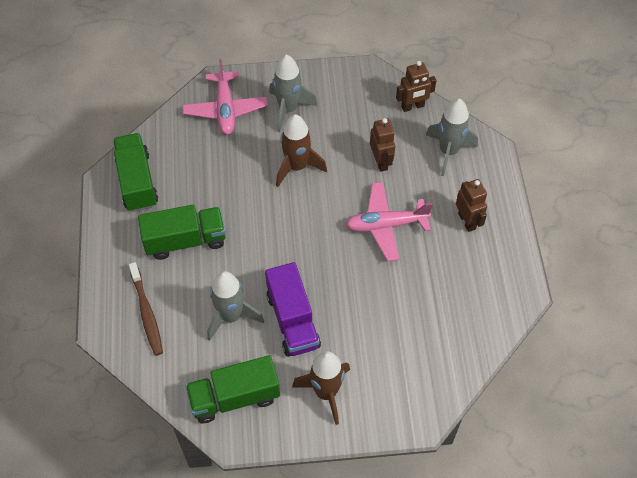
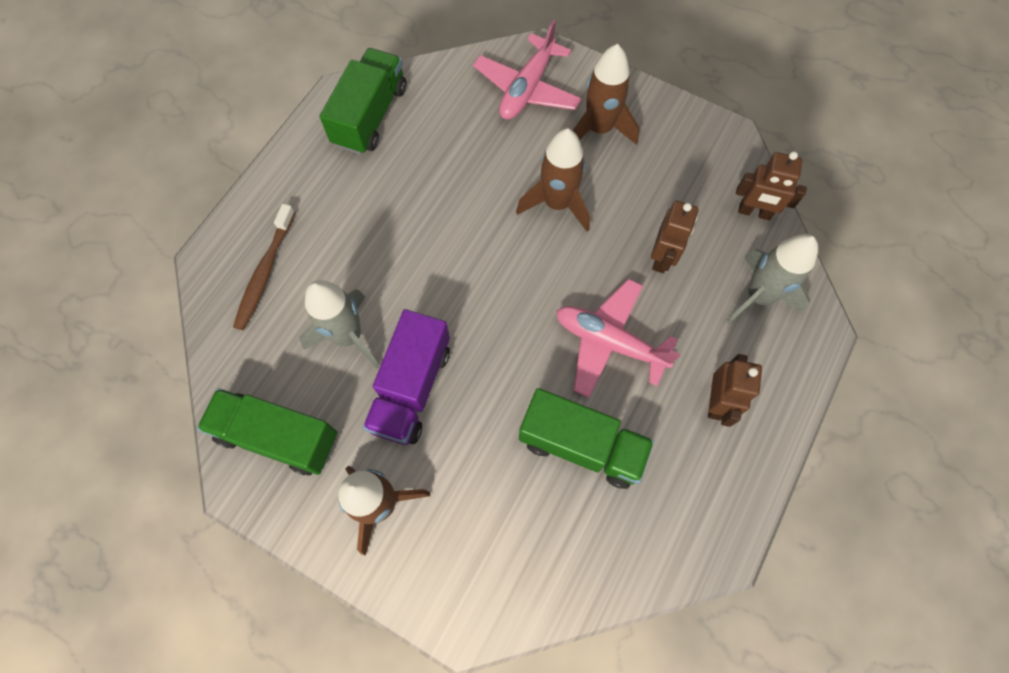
camera: 35 degrees right, 10 degrees up
(185, 240) = (368, 215): green truck -> green truck (581, 445)
(288, 109) = (599, 129): grey rocket -> brown rocket

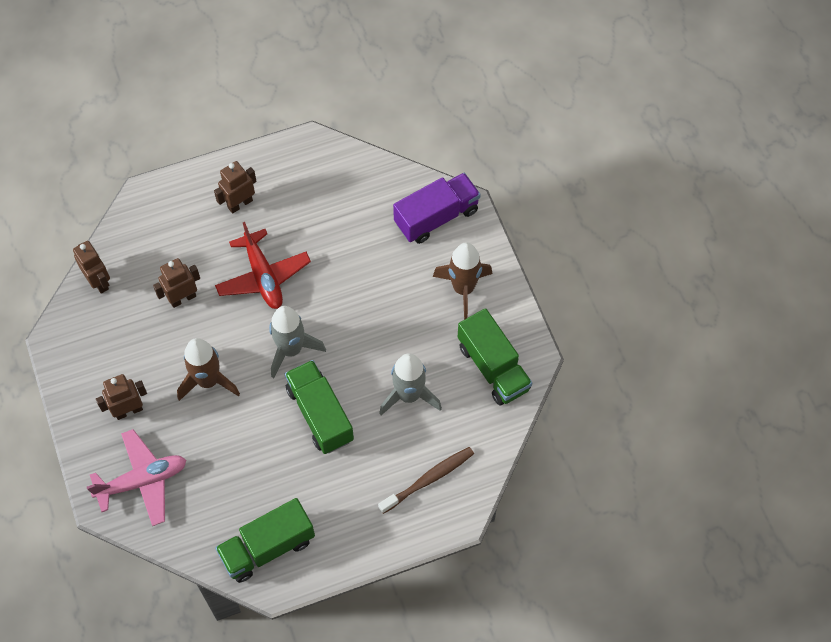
camera: 140 degrees left, 5 degrees down
(411, 388) = (396, 337): purple truck -> purple truck (436, 217)
(581, 445) = (332, 238): green truck -> green truck (320, 414)
(599, 129) = (128, 410): brown rocket -> brown robot
(609, 342) = (263, 276): pink plane -> red plane
(758, 297) = (155, 235): grey rocket -> grey rocket (291, 350)

